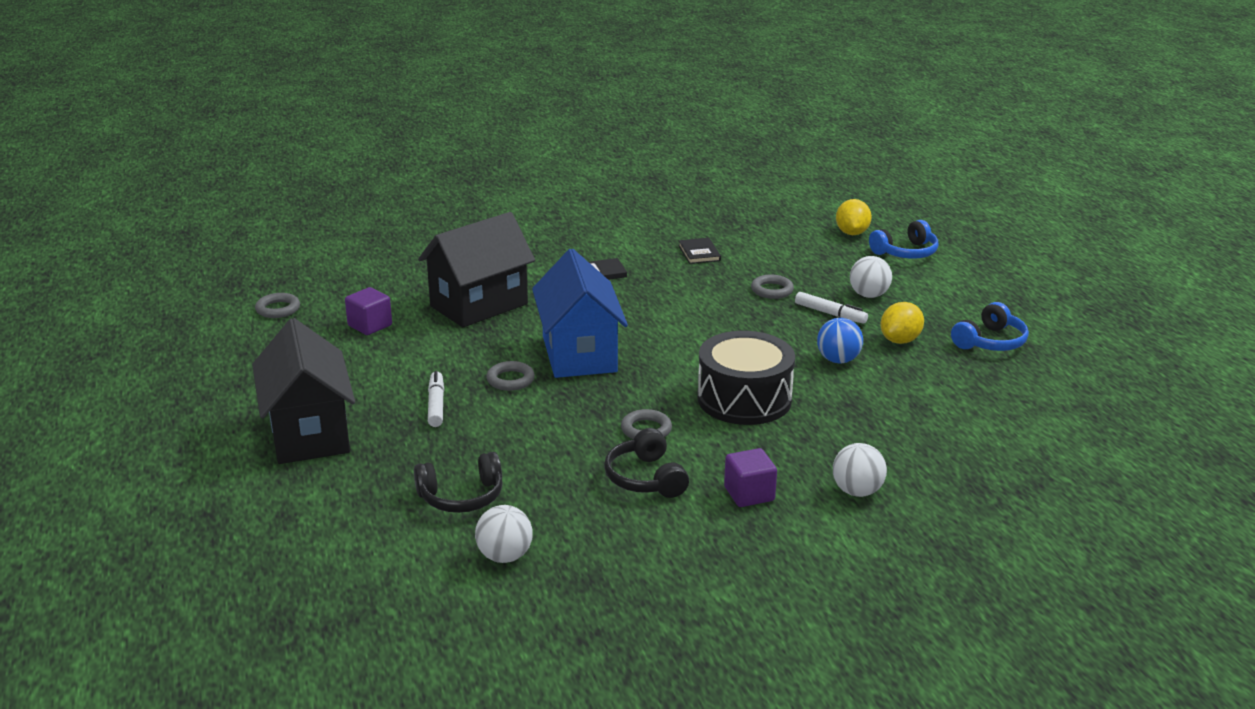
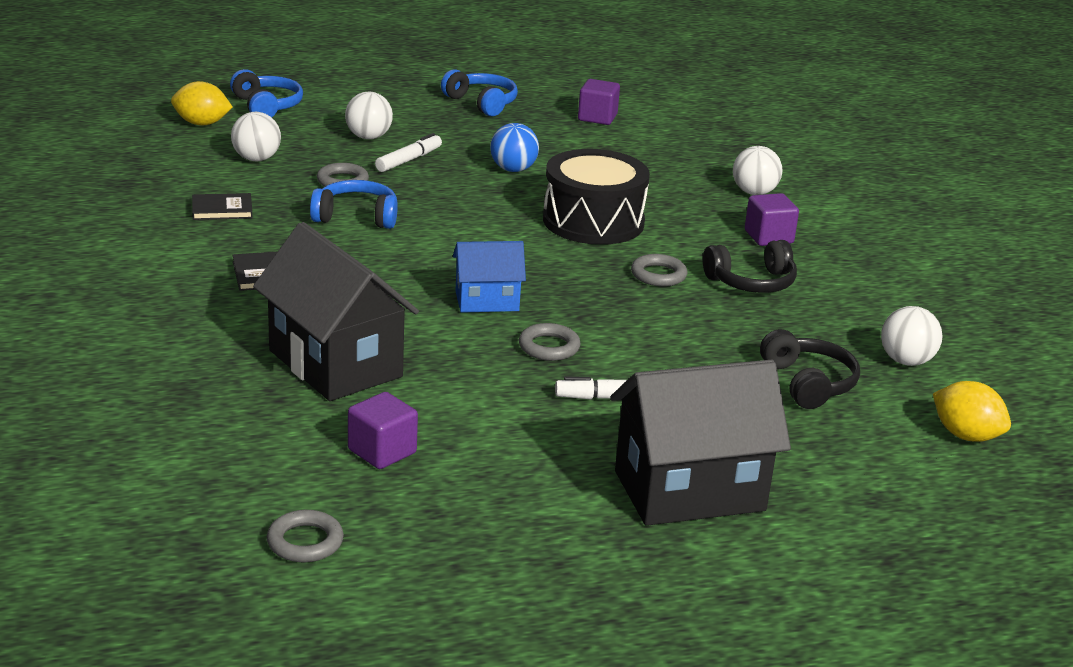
camera: 90 degrees left, 0 degrees up
(579, 354) = (487, 301): blue house -> blue house, size x0.55
(707, 299) = (356, 217): none -> blue headphones
(796, 257) = (256, 159): none -> white ball
(900, 340) = (474, 138): yellow lemon -> yellow lemon (966, 435)
(1000, 402) = (597, 117): none -> purple cube

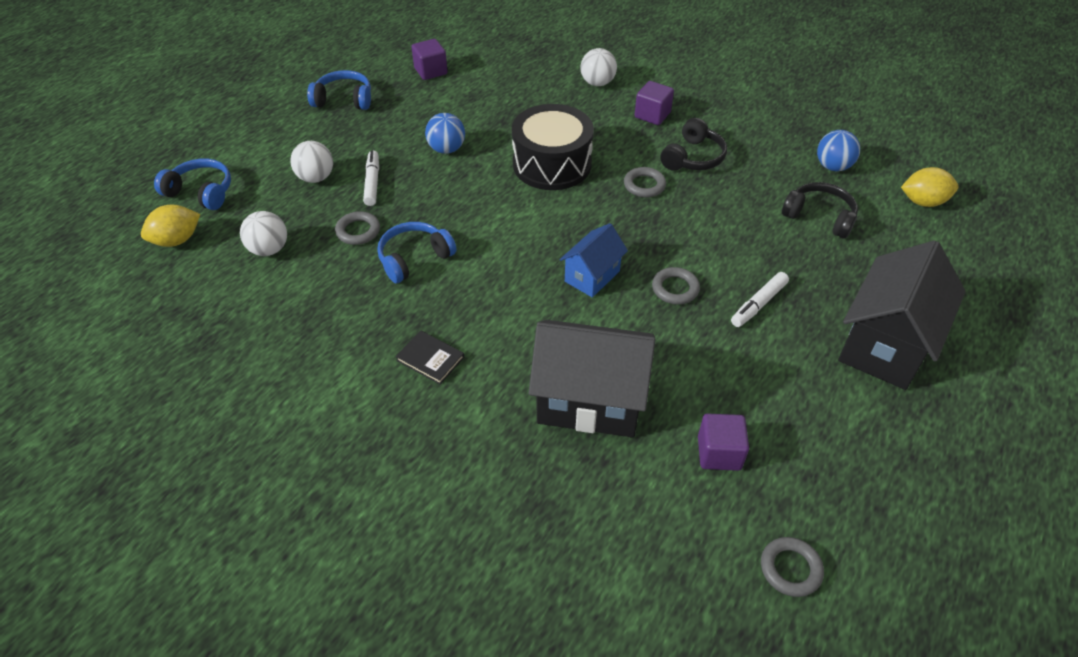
camera: 40 degrees left, 20 degrees up
(222, 210) = (316, 316): black book -> none
(906, 361) = (833, 166): white ball -> blue ball

